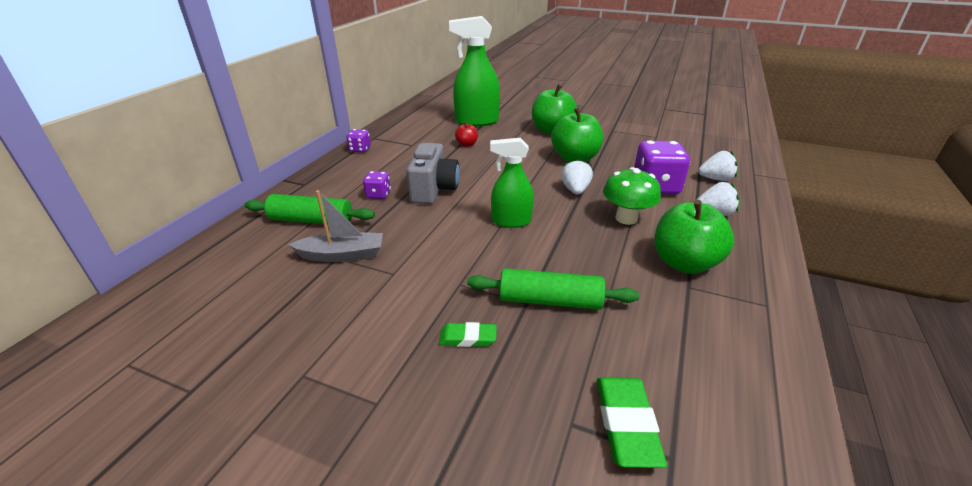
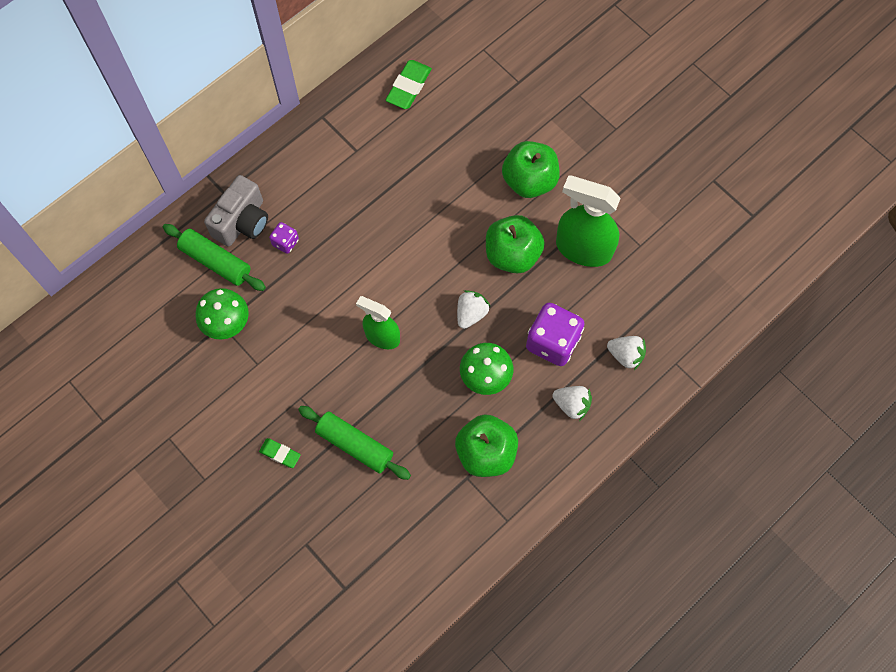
camera: 25 degrees right, 35 degrees up
(342, 255) = (227, 323): grey boat -> green mushroom
(360, 149) = (298, 140): purple dice -> none
(434, 190) = (339, 255): grey camera -> grey camera (242, 222)
(467, 144) = (415, 175): red apple -> none
(476, 121) = (455, 121): green spray bottle -> green spray bottle (583, 249)
(626, 424) = (336, 559): green eraser -> green eraser (408, 87)

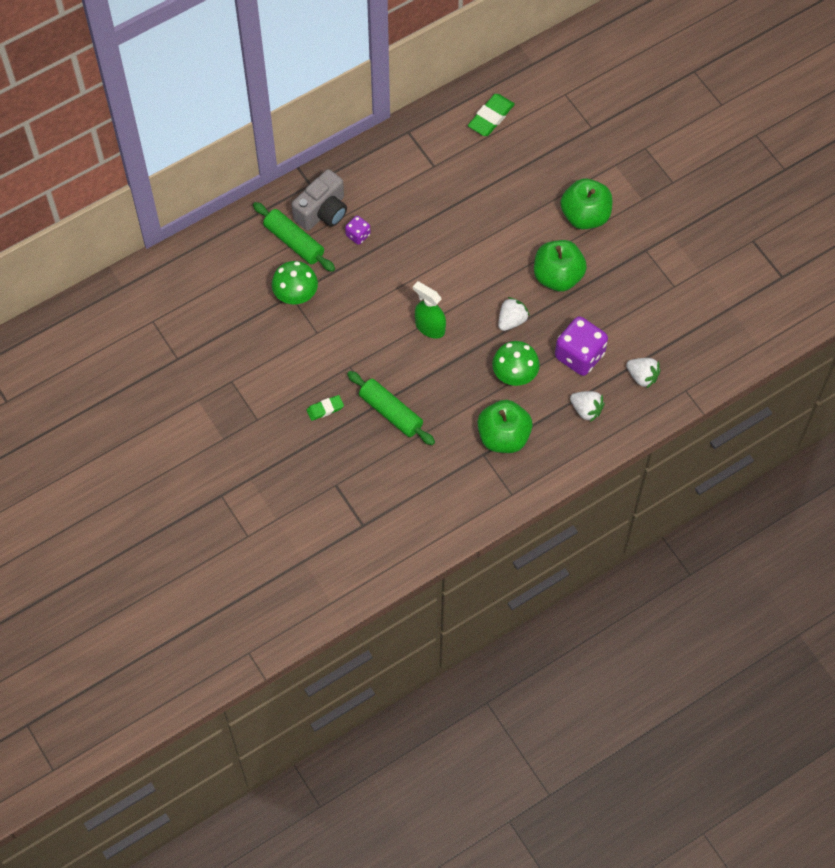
camera: 10 degrees right, 5 degrees down
(280, 454) = (325, 409): green eraser -> green eraser turned 60 degrees counterclockwise
(583, 249) = (622, 281): green spray bottle -> none

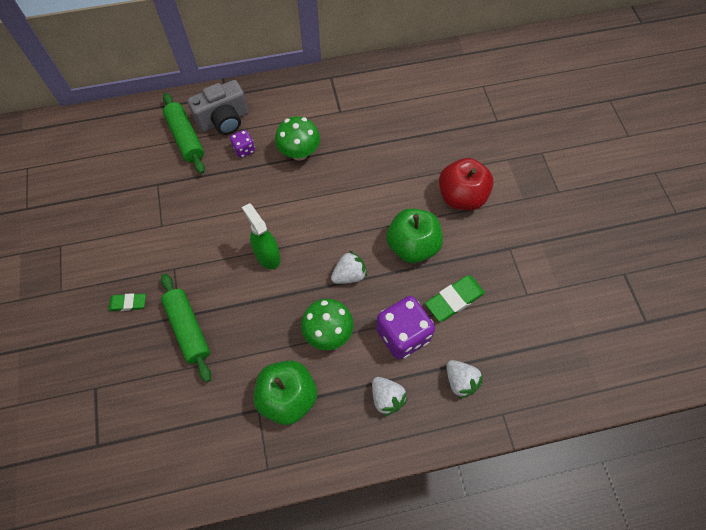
camera: 20 degrees right, 0 degrees up
(296, 295) = (161, 185): green mushroom -> green mushroom (299, 153)
(491, 117) = (408, 86): green eraser -> green eraser (454, 299)
(585, 215) = (461, 196): green apple -> red apple

